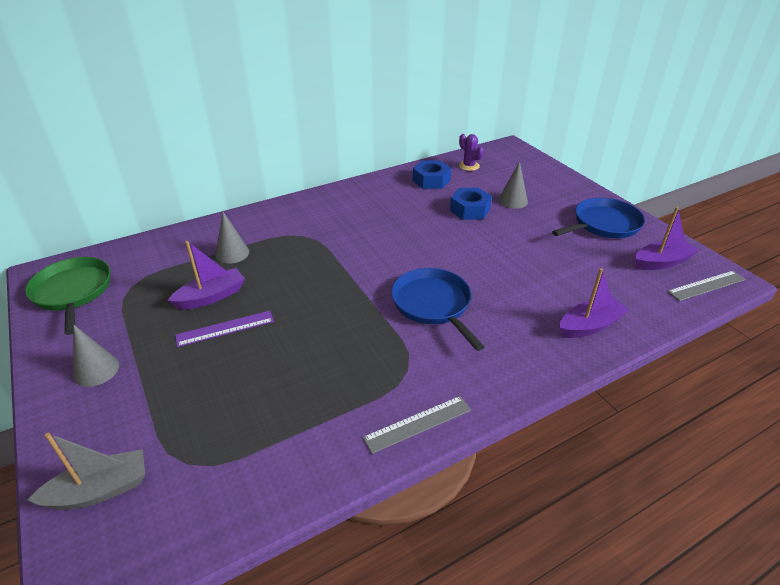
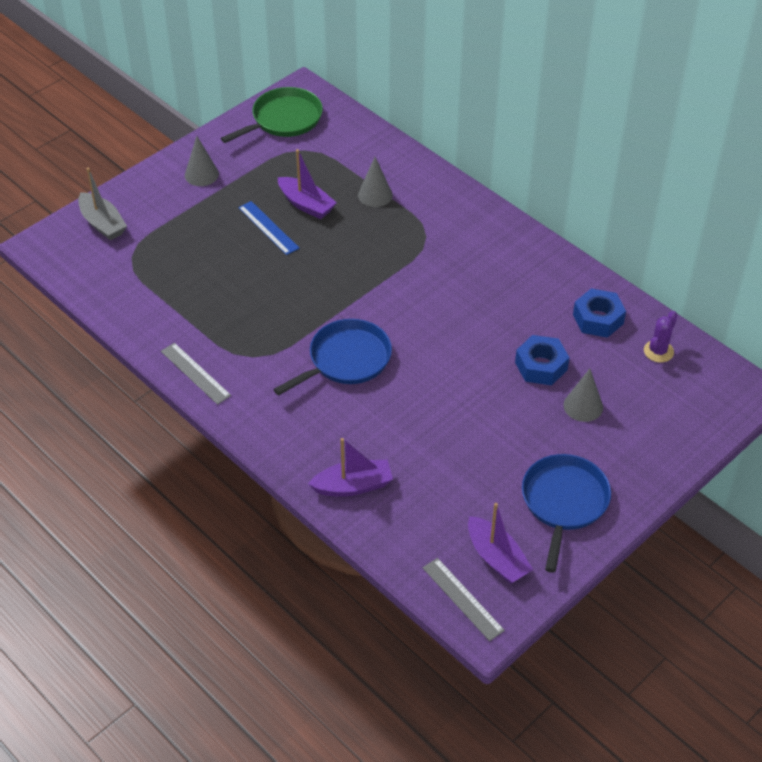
camera: 75 degrees right, 10 degrees up
(225, 328) = (268, 228): purple ruler -> blue ruler
(589, 326) = (353, 486): purple boat -> purple boat turned 60 degrees counterclockwise
(603, 224) = (564, 502): blue pan -> blue pan turned 120 degrees counterclockwise

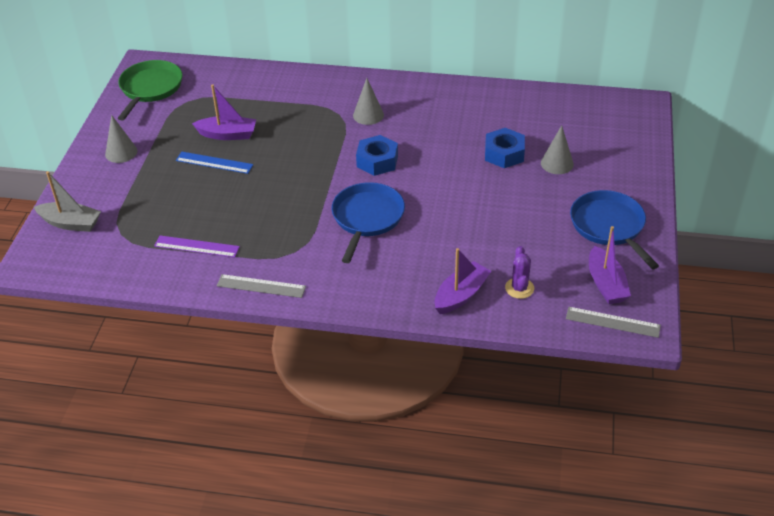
camera: 35 degrees left, 5 degrees down
(179, 304) = (196, 246): none -> purple ruler
(375, 195) = (273, 105): grey cone -> grey cone (368, 115)
(497, 558) = (606, 284): purple boat -> purple boat turned 60 degrees clockwise
(598, 319) = (509, 108): blue nut -> blue nut (377, 161)
(658, 351) = (567, 108): purple cactus -> purple cactus (519, 288)

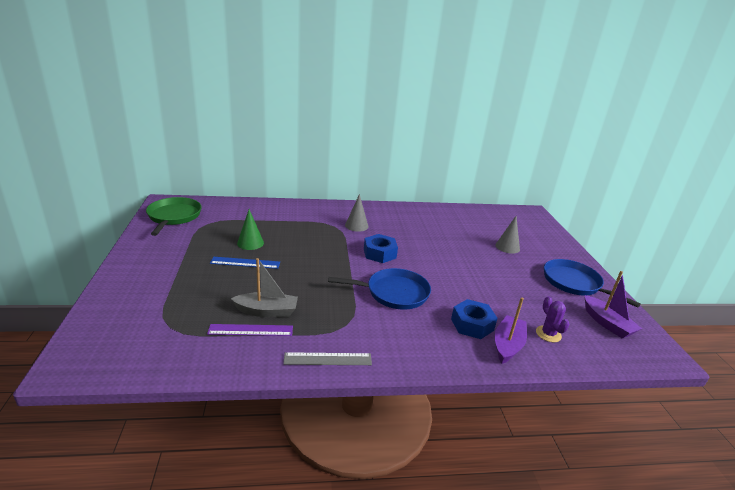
camera: 20 degrees left, 15 degrees down
(71, 223) = (112, 322): grey boat -> grey boat (267, 311)
(121, 152) = (156, 260): grey cone -> none
(228, 134) = (250, 243): purple boat -> green cone
(367, 218) = (394, 293): blue pan -> blue pan turned 90 degrees clockwise
(504, 154) = (468, 243): blue nut -> blue nut (472, 324)
(612, 322) = (637, 352): grey ruler -> none

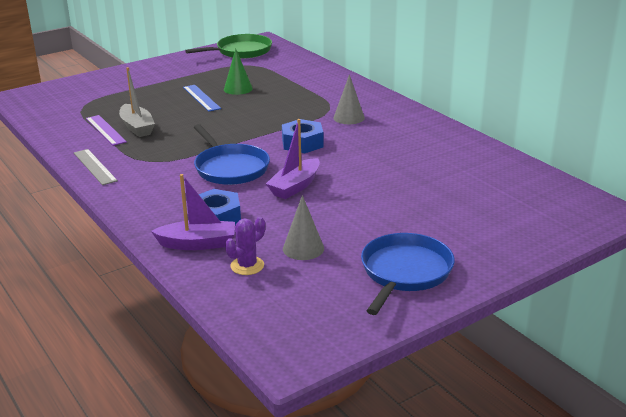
camera: 65 degrees right, 0 degrees up
(507, 247) = (441, 210): grey cone -> grey cone (303, 248)
(607, 323) = (321, 306): purple boat -> purple boat (295, 186)

